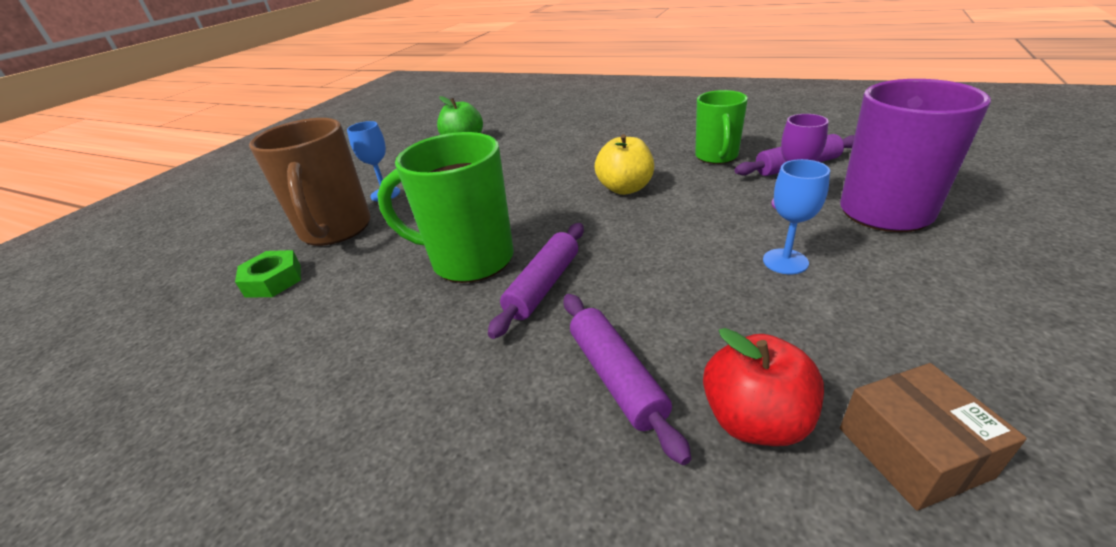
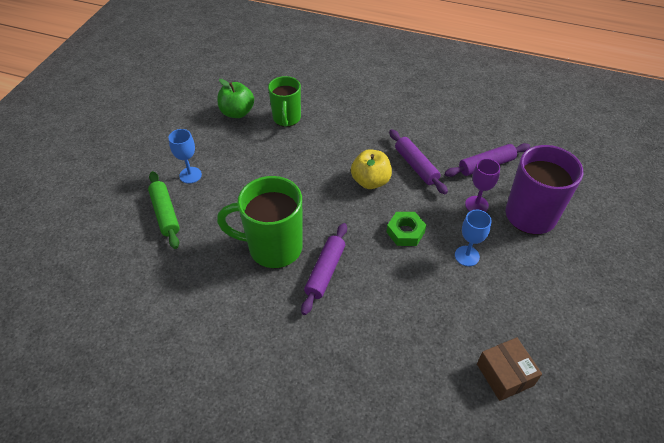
camera: 10 degrees left, 15 degrees up
(273, 280) = (140, 262): green nut -> green nut (405, 232)
(336, 230) = (165, 213): brown mug -> green rolling pin
(616, 377) = (373, 337): purple rolling pin -> purple rolling pin (416, 166)
(716, 157) = (434, 150): green mug -> green mug (286, 119)
(755, 420) = (439, 360): red apple -> none

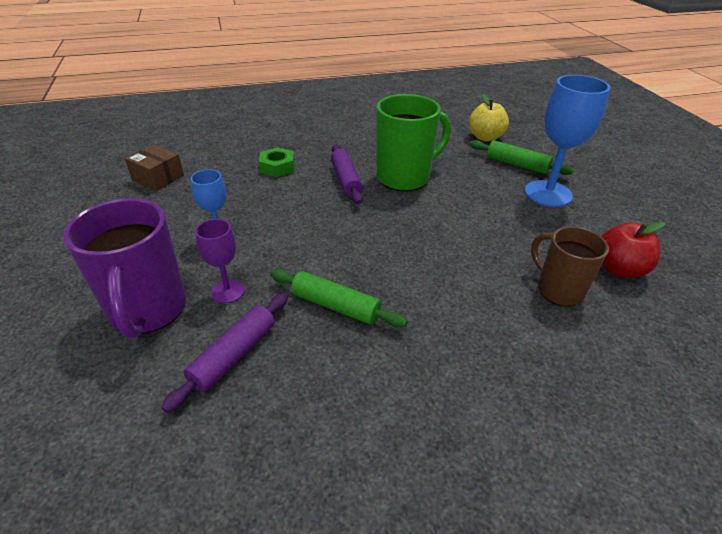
camera: 145 degrees right, 10 degrees down
(190, 175) = (548, 193): blue goblet -> blue goblet, size x1.82
(237, 112) = (619, 269): green apple -> red apple
(286, 119) = (558, 290): green mug -> brown mug
(370, 181) = (375, 262): yellow apple -> yellow apple (485, 137)
(405, 232) = (297, 231): green nut -> green nut (277, 167)
(416, 166) = (335, 306): purple rolling pin -> green rolling pin

